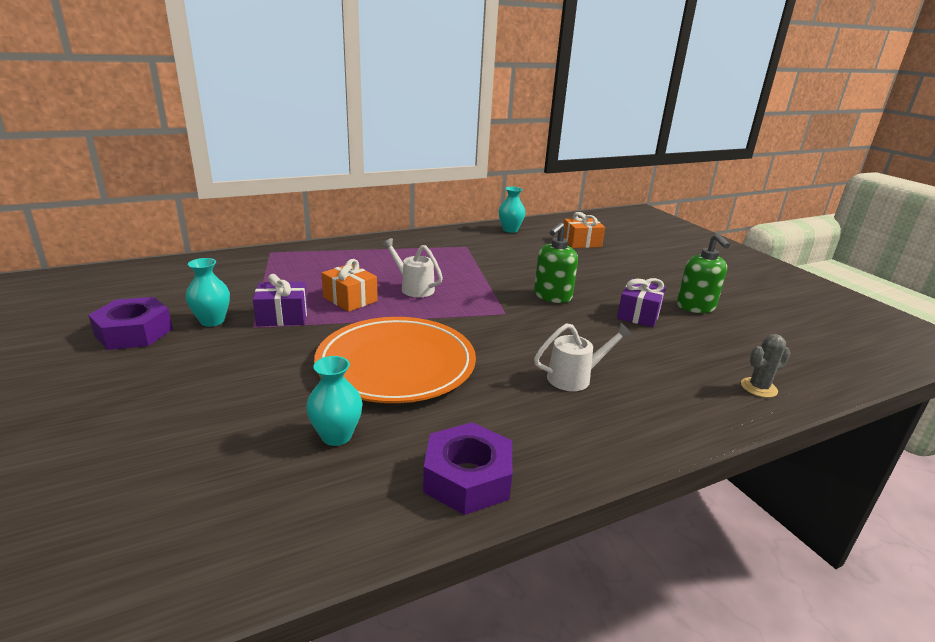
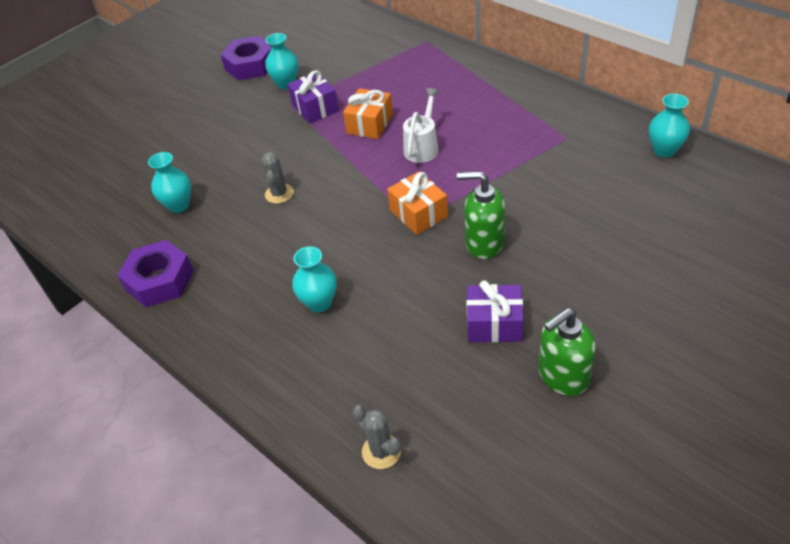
camera: 75 degrees right, 20 degrees up
(396, 364) = (279, 194): orange plate -> grey cactus
(575, 377) = (319, 303): white watering can -> turquoise vase
(581, 242) = (691, 223): orange gift -> orange gift (418, 213)

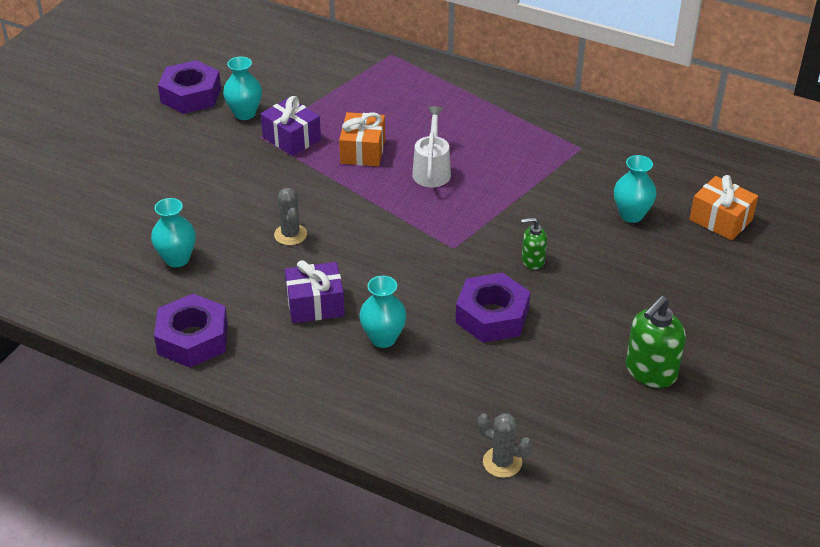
camera: 20 degrees left, 5 degrees down
(418, 213) = (454, 239): orange gift -> orange gift (720, 220)
(426, 294) = (492, 316): none -> purple nut
(484, 243) = (532, 260): green soap dispenser -> green soap dispenser, size x0.58
(494, 324) = (569, 335): purple gift -> purple gift (315, 304)
(664, 150) = (682, 152): turquoise vase -> turquoise vase (631, 215)

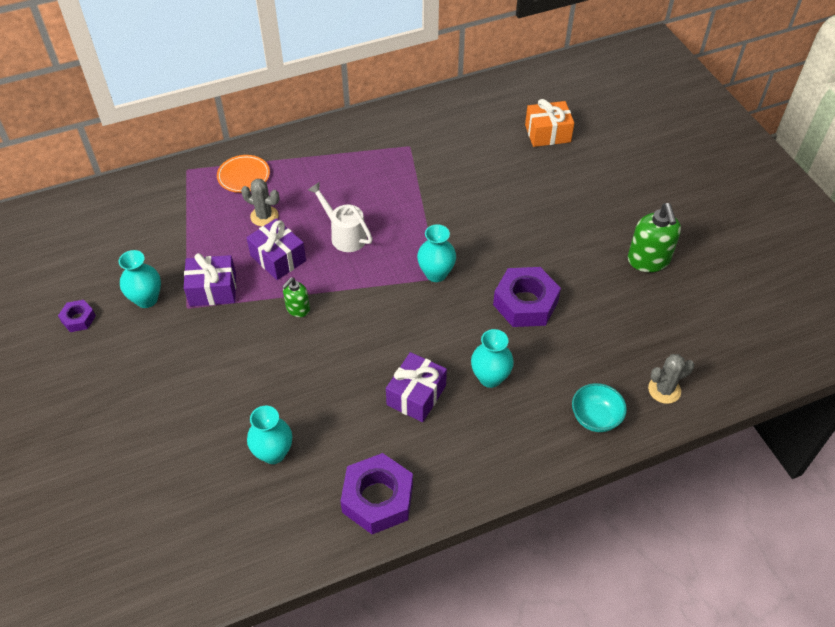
camera: 50 degrees left, 10 degrees up
(191, 95) = (78, 319): purple nut -> purple nut, size x0.51
(290, 234) = (324, 361): grey cactus -> grey cactus (264, 216)
(363, 151) = (278, 258): orange gift -> purple gift
(415, 430) = (595, 418): none -> turquoise bowl
(423, 84) = (243, 176): none -> orange plate
(532, 260) = (493, 246): green soap dispenser -> green soap dispenser (297, 309)
(631, 215) = (500, 169): turquoise vase -> turquoise vase (436, 274)

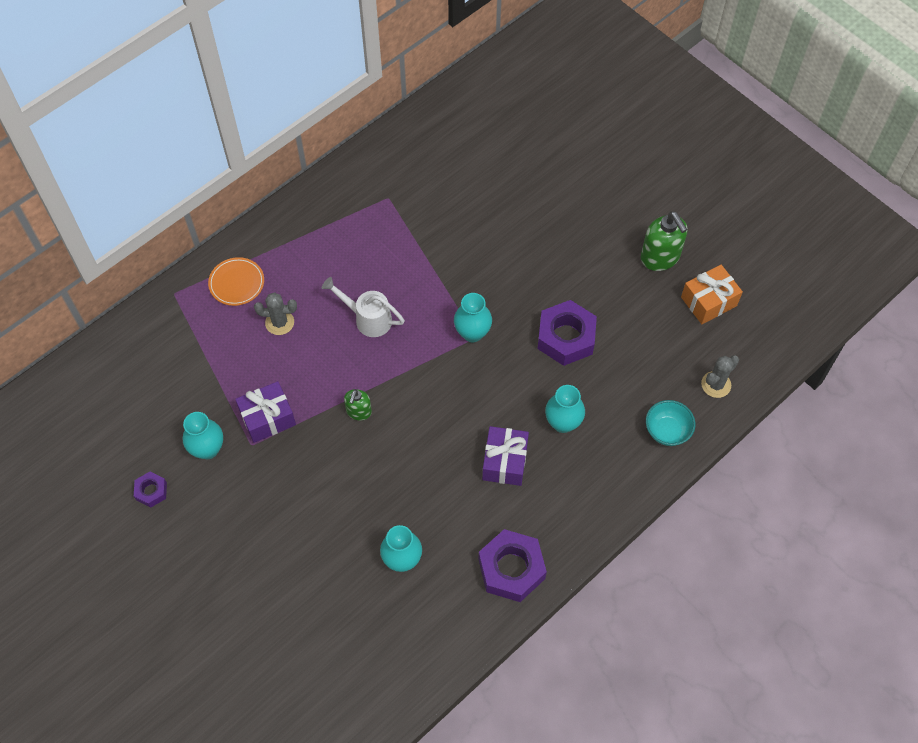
camera: 20 degrees left, 10 degrees up
(278, 258) = (315, 364): purple gift -> none
(547, 133) = (518, 143): orange gift -> orange gift (708, 301)

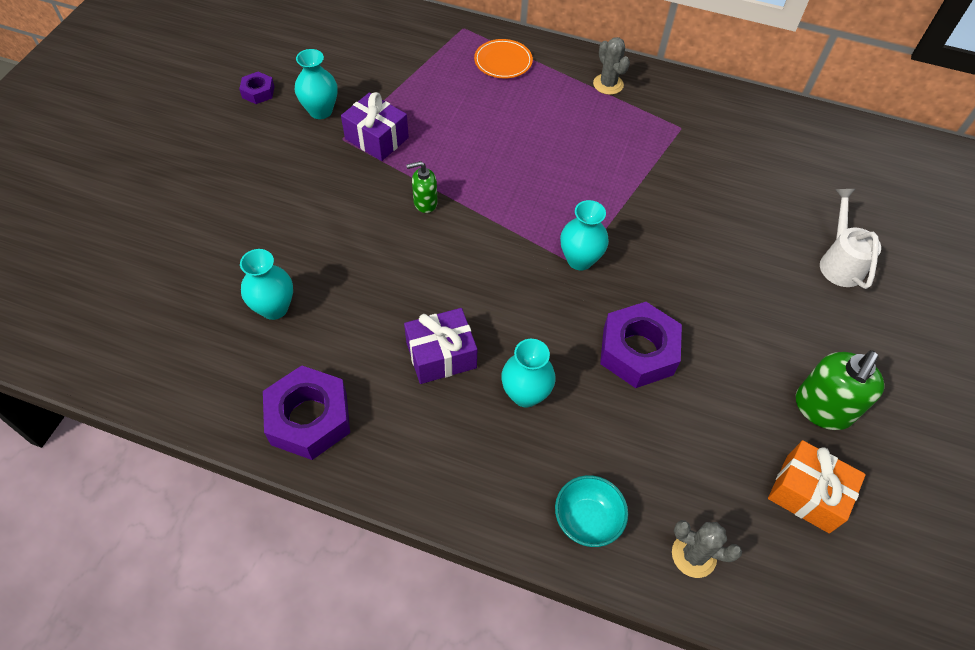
camera: 60 degrees right, 5 degrees down
(279, 322) = (483, 106): grey cactus -> grey cactus (608, 84)
(368, 319) = (534, 167): white watering can -> white watering can (839, 262)

